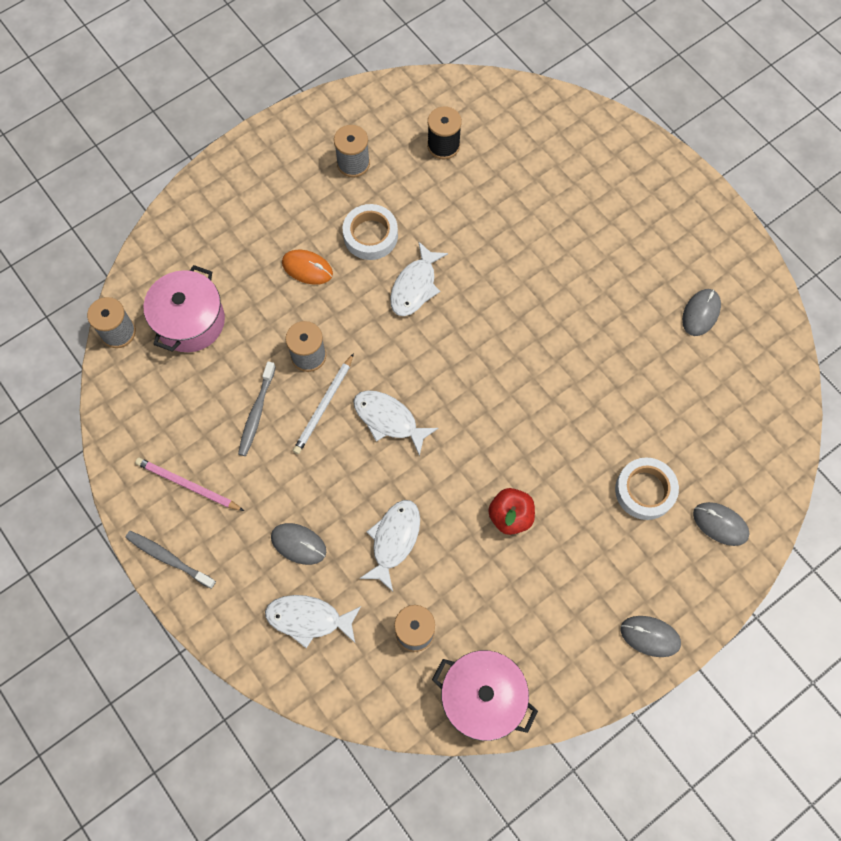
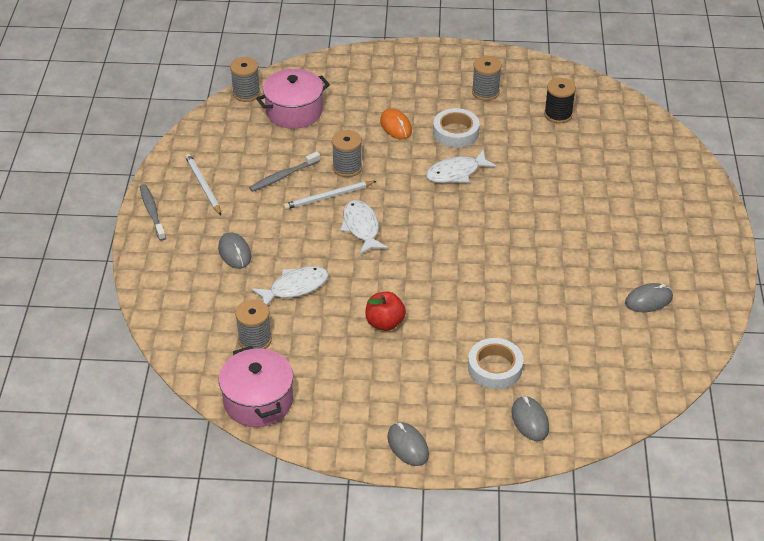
camera: 40 degrees right, 25 degrees down
(188, 485) = (203, 186): pink pencil -> white pencil
(309, 619) = (198, 292): white fish -> none

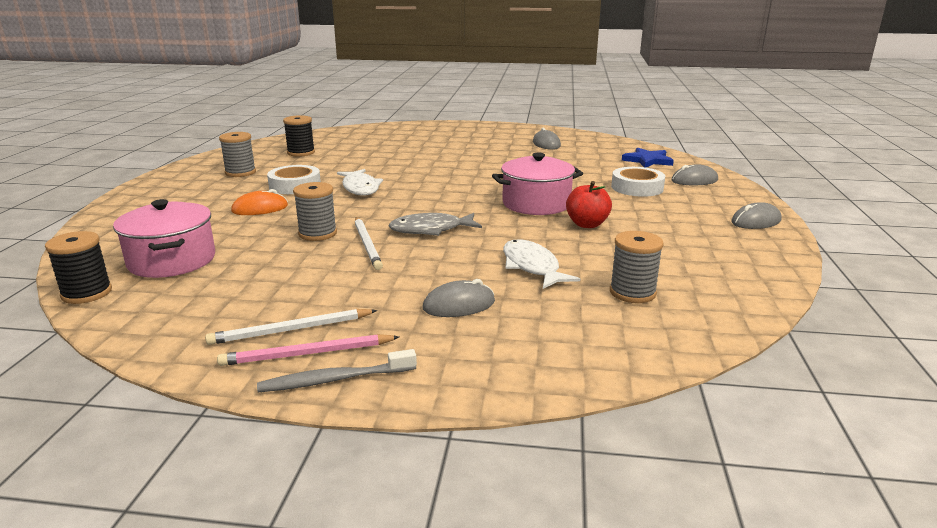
camera: 85 degrees left, 20 degrees down
(177, 197) = (308, 354): none -> pink pencil
(246, 93) = (87, 293): grey spool -> black spool
(258, 401) = (739, 291): pink pot -> pink pot (536, 204)
(283, 176) = (309, 270): grey toothbrush -> none
(361, 227) = (431, 230): white fish -> grey fish
(600, 389) = (648, 160): none -> blue star

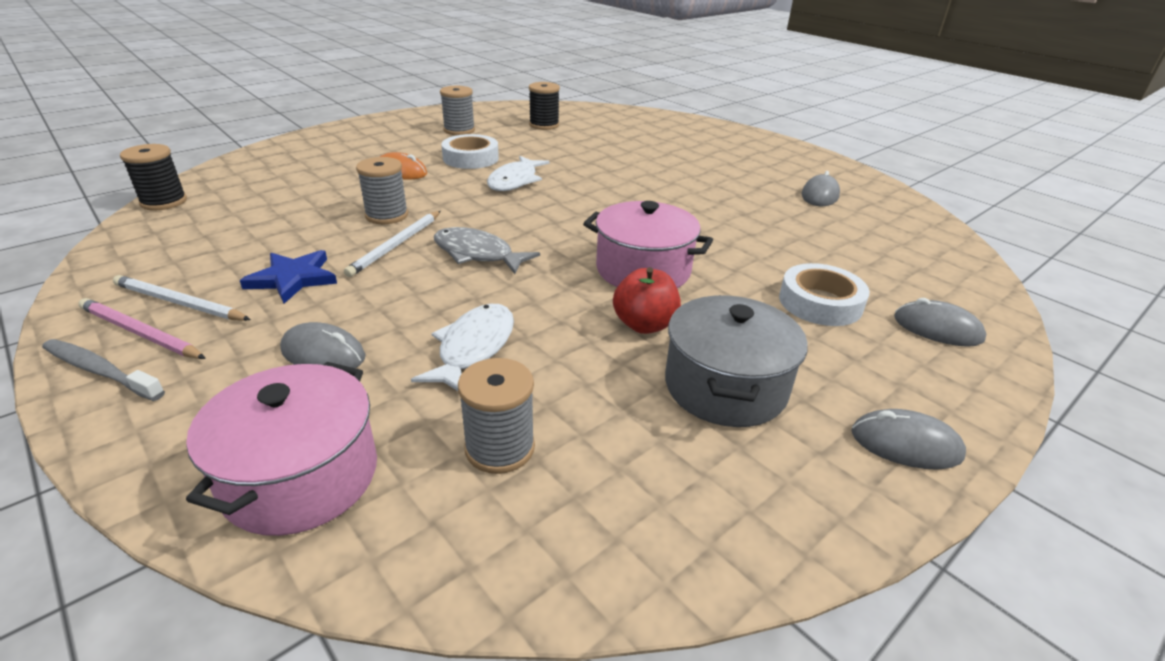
camera: 40 degrees right, 10 degrees up
(172, 260) = (255, 196): pink pot -> pink pot (301, 476)
(648, 160) = (922, 268): blue star -> blue star (293, 279)
(666, 231) = (725, 387): none -> grey pot

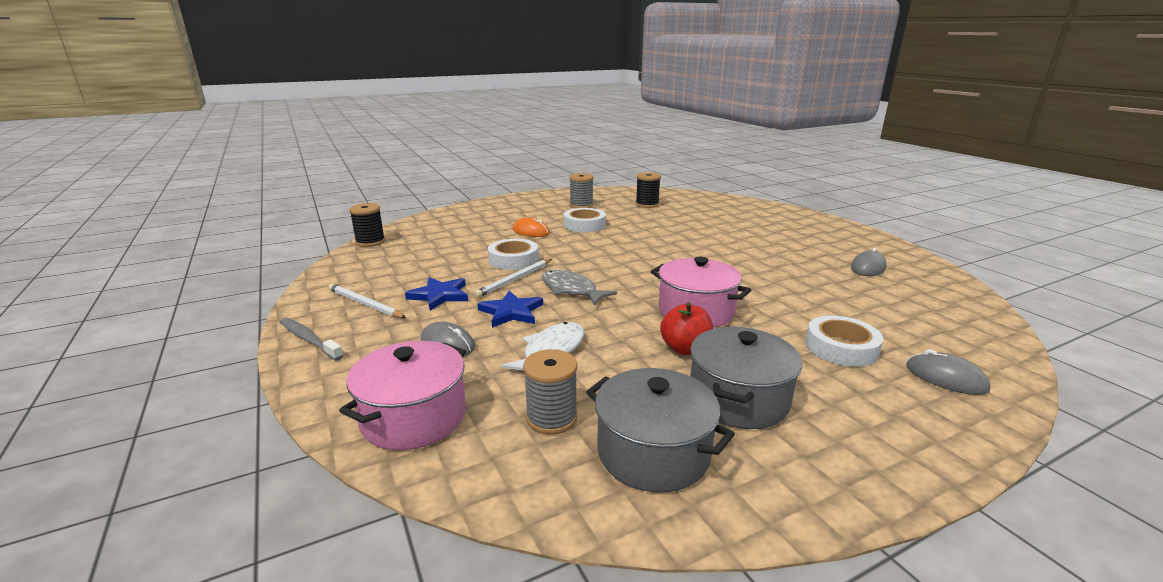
camera: 15 degrees right, 10 degrees down
(140, 333) = (337, 320): pink pencil -> none
(387, 215) = (513, 260): grey spool -> white tape
(404, 294) = (511, 312): none -> blue star
(515, 181) = (613, 242): white fish -> none
(644, 478) = (653, 452): none -> grey pot
(905, 444) = (884, 460): grey mouse -> none

